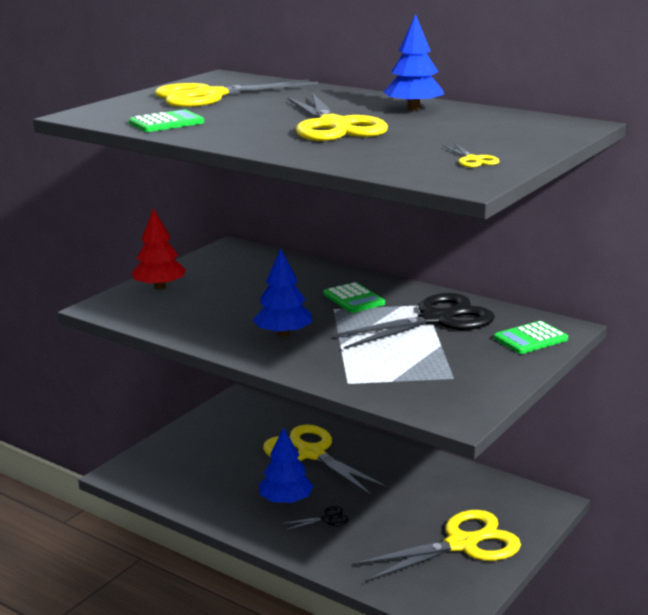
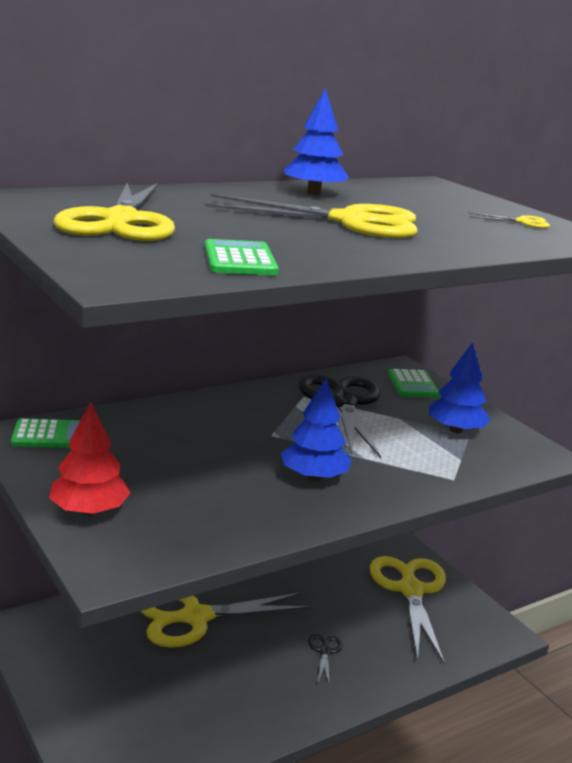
camera: 70 degrees left, 0 degrees up
(286, 500) = (273, 666): blue tree -> blue tree (455, 430)
(354, 299) = (256, 419): green calculator -> green calculator (50, 435)

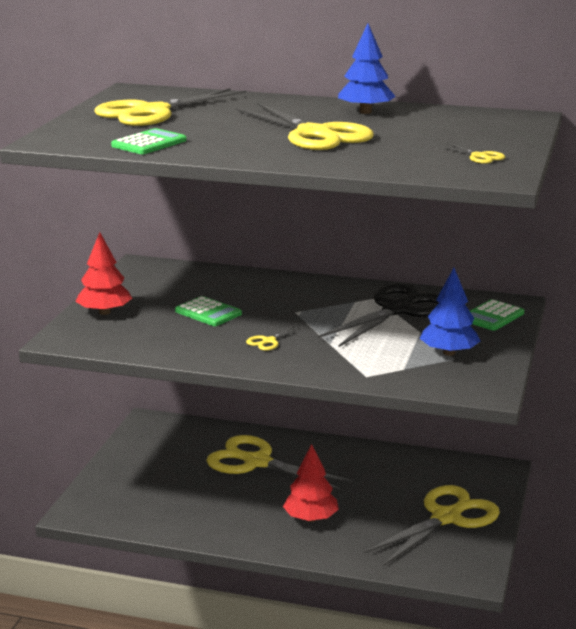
camera: 50 degrees right, 0 degrees up
(50, 435) = (158, 271): green calculator -> green calculator (208, 312)
(314, 477) = (269, 341): blue tree -> yellow scissors
(324, 651) = (310, 518): black scissors -> red tree

